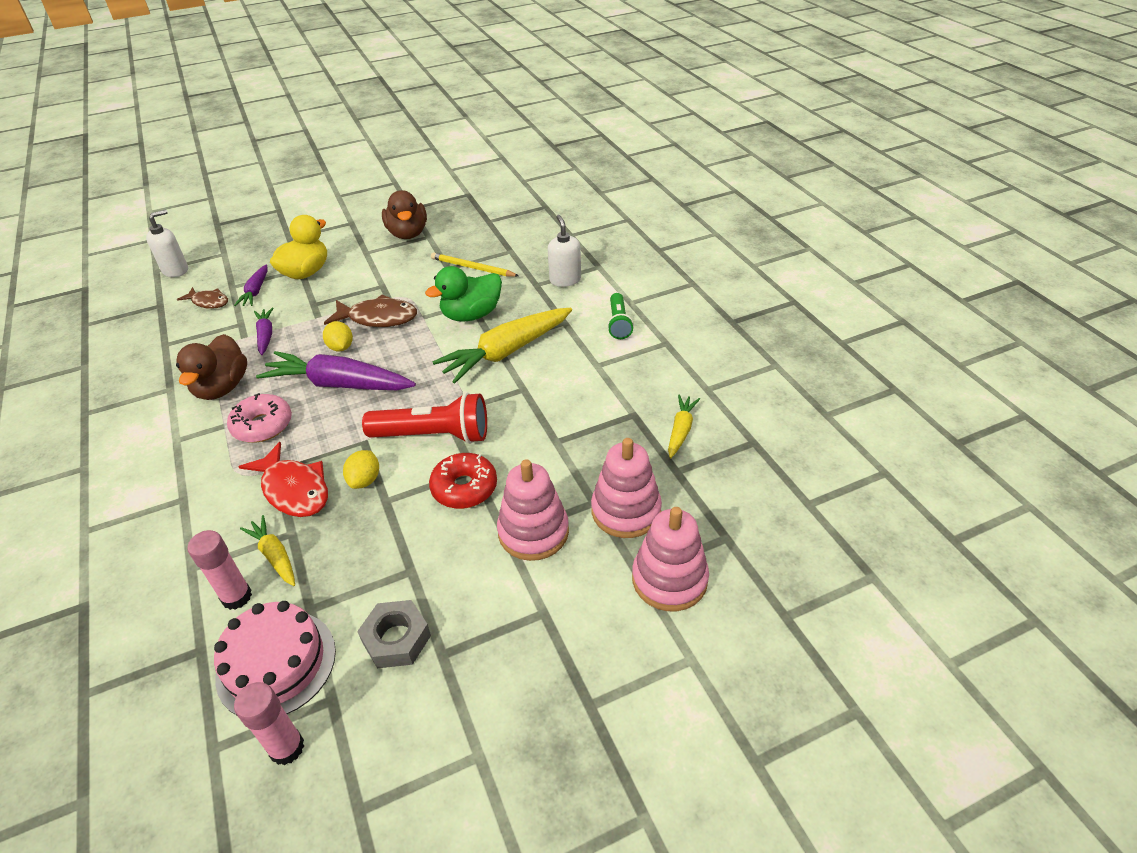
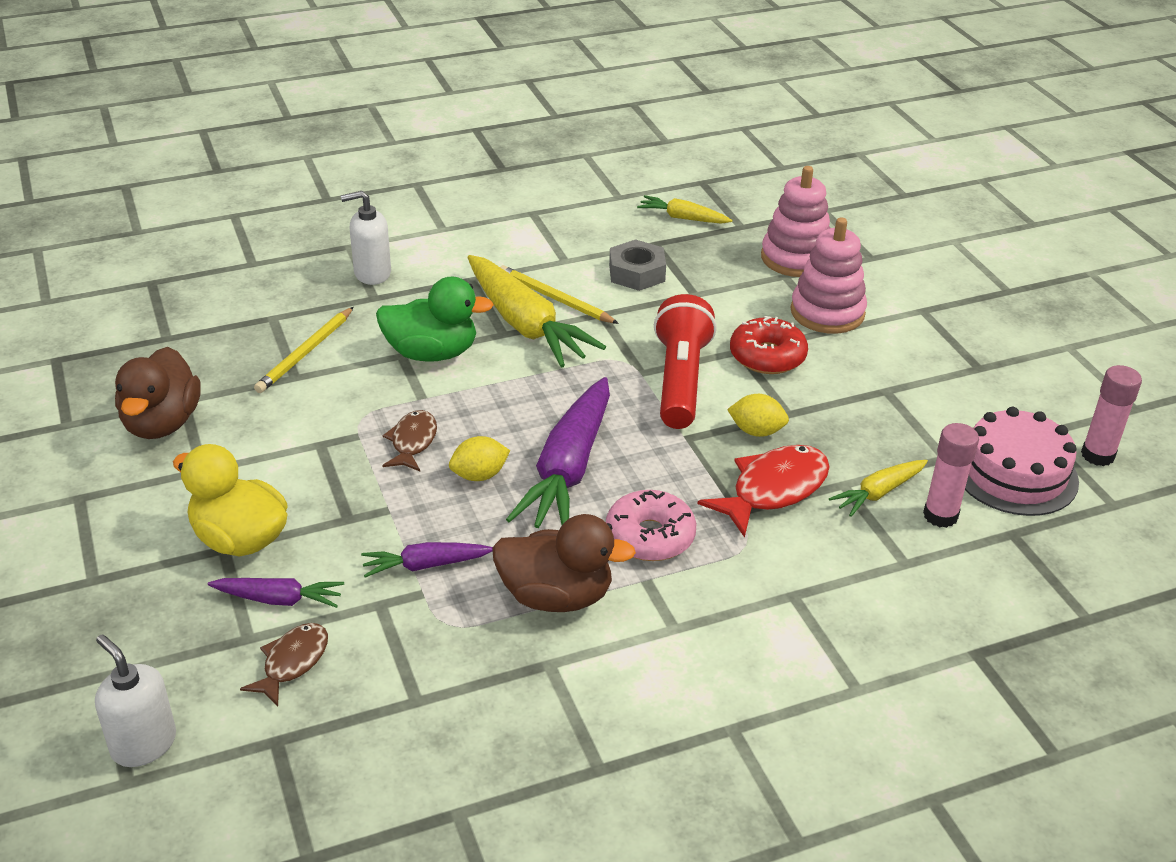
camera: 90 degrees left, 5 degrees down
(378, 318) = (412, 442): brown fish -> brown fish, size x0.62
(396, 639) = (969, 395): grey nut -> grey nut (637, 273)
(408, 233) = (162, 423): brown duck -> brown duck turned 105 degrees clockwise
(471, 315) = (432, 353): green duck -> green duck turned 60 degrees counterclockwise
(542, 364) = (555, 298): none -> yellow pencil
(618, 323) = (486, 240): green flashlight -> none
(669, 579) = (875, 242): pink stacking toy -> none

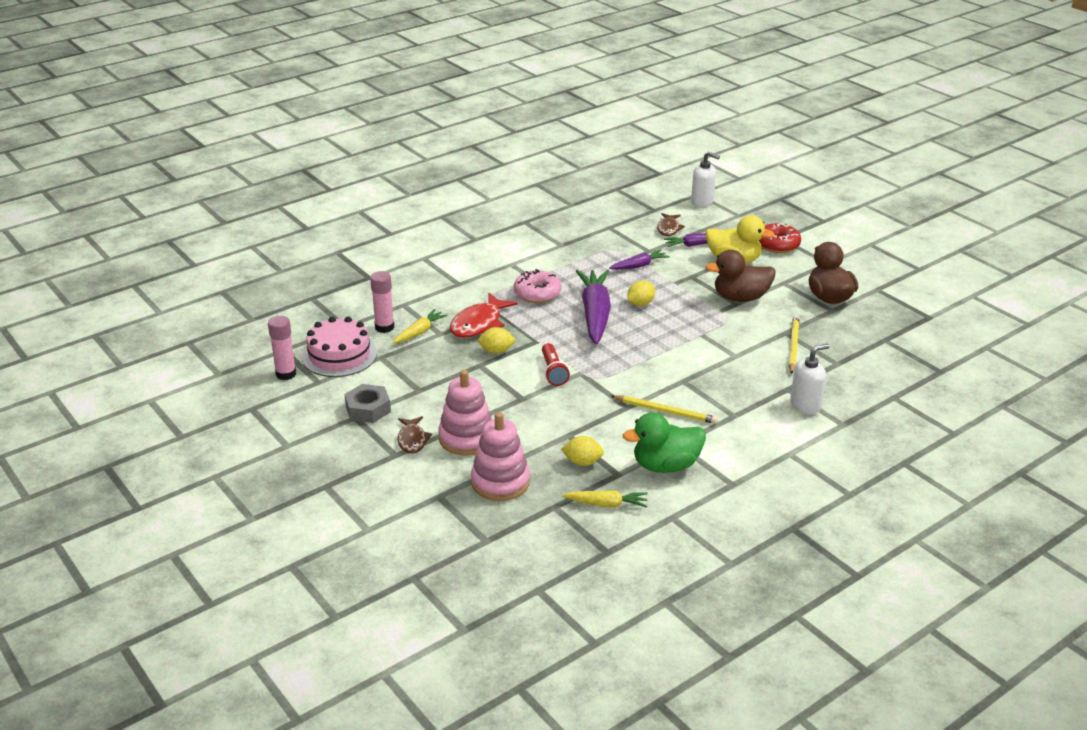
camera: 165 degrees right, 5 degrees down
(412, 442) = (688, 312): brown fish -> brown fish (412, 440)
(432, 353) = (718, 360): green duck -> green duck (665, 466)
(526, 325) = (672, 389): yellow carrot -> none
(556, 596) = (571, 265): brown duck -> brown duck (740, 298)
(637, 273) = (618, 443): grey nut -> grey nut (368, 409)
(681, 380) = (553, 372): red flashlight -> red flashlight, size x0.59
(691, 261) = (582, 462): none -> yellow lemon
(767, 356) = (502, 397): red donut -> red donut (777, 245)

